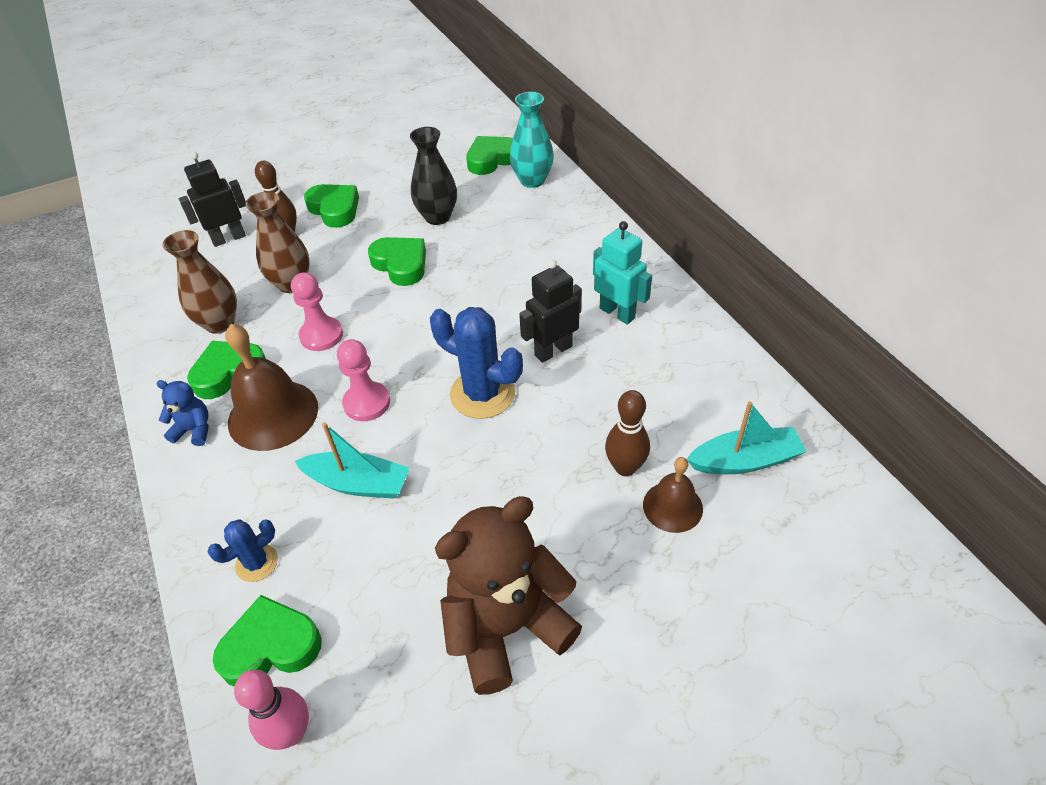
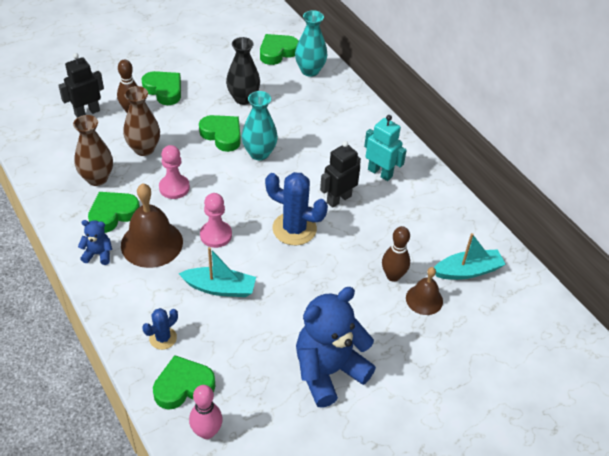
camera: 10 degrees left, 0 degrees up
(448, 288) = (259, 153): none -> turquoise vase
(507, 627) = (328, 371): brown teddy bear -> blue teddy bear

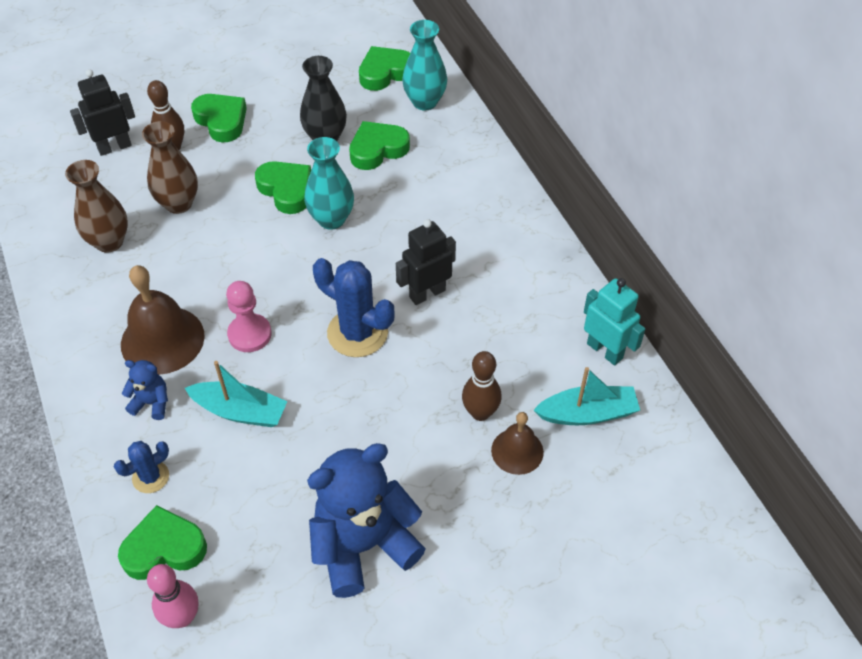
camera: 10 degrees right, 5 degrees up
(98, 254) = (90, 350): blue teddy bear -> blue teddy bear (151, 403)
(113, 214) = (120, 294): green heart -> green heart (377, 149)
(174, 187) = (208, 262): pink pawn -> none
(380, 173) = (492, 258): turquoise robot -> turquoise robot (605, 350)

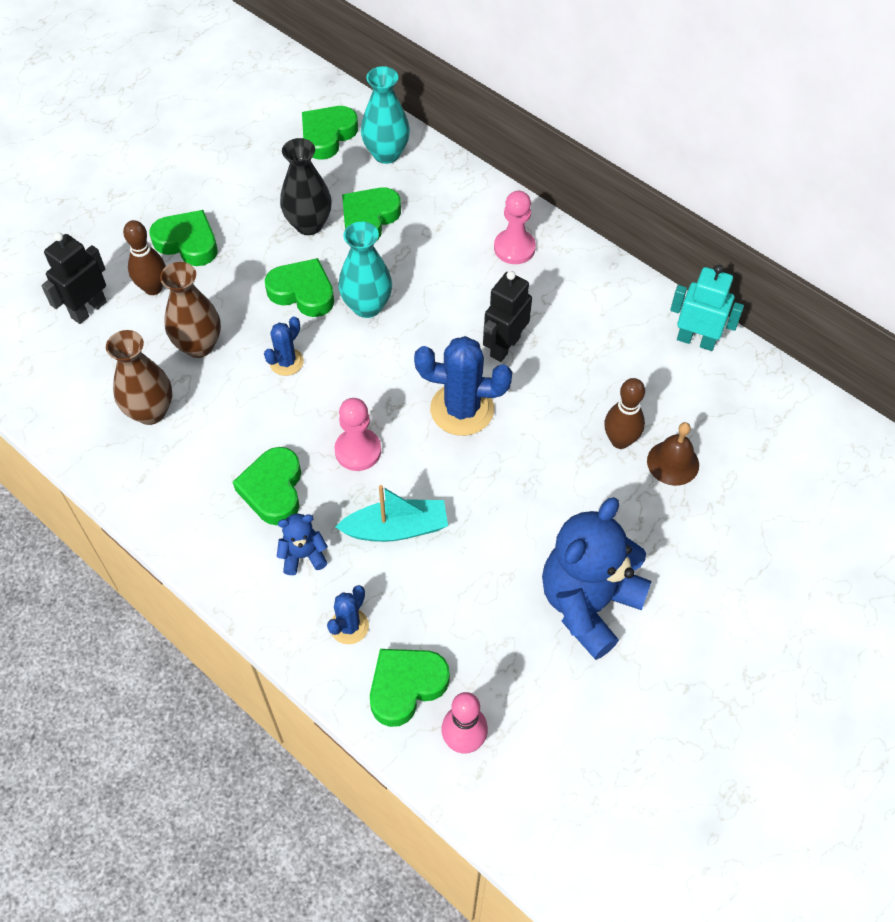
camera: 25 degrees left, 5 degrees up
(162, 340) = (273, 490): brown bell -> green heart
(238, 241) = (286, 362): none -> blue cactus
(487, 214) = (514, 248): none -> pink pawn
(587, 413) = (714, 404): turquoise boat -> none

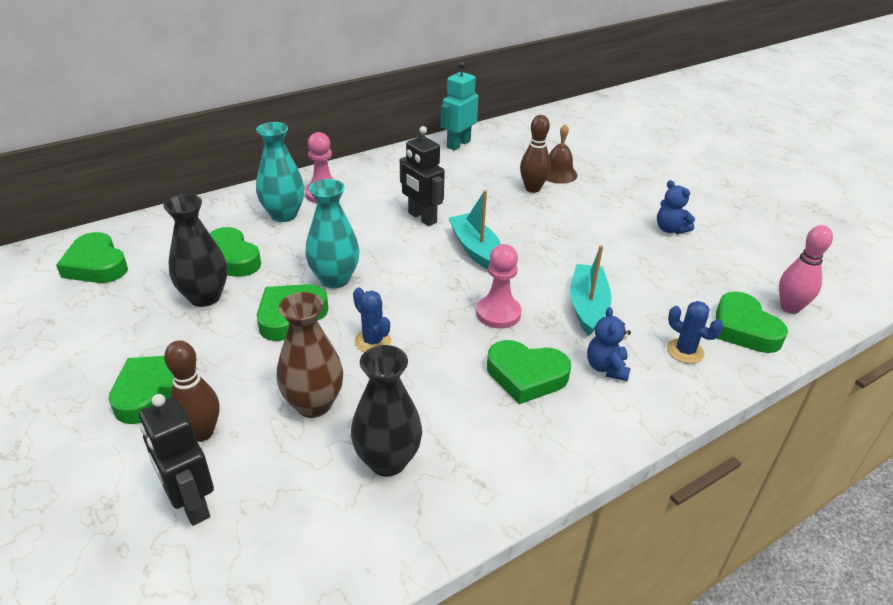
camera: 75 degrees left, 20 degrees down
(150, 411) = (387, 461): brown vase -> black vase
(386, 154) = (157, 235): turquoise vase -> turquoise vase (283, 215)
(462, 409) = (476, 250): blue cactus -> turquoise boat
(588, 604) = (670, 229): blue teddy bear -> blue teddy bear, size x0.45

